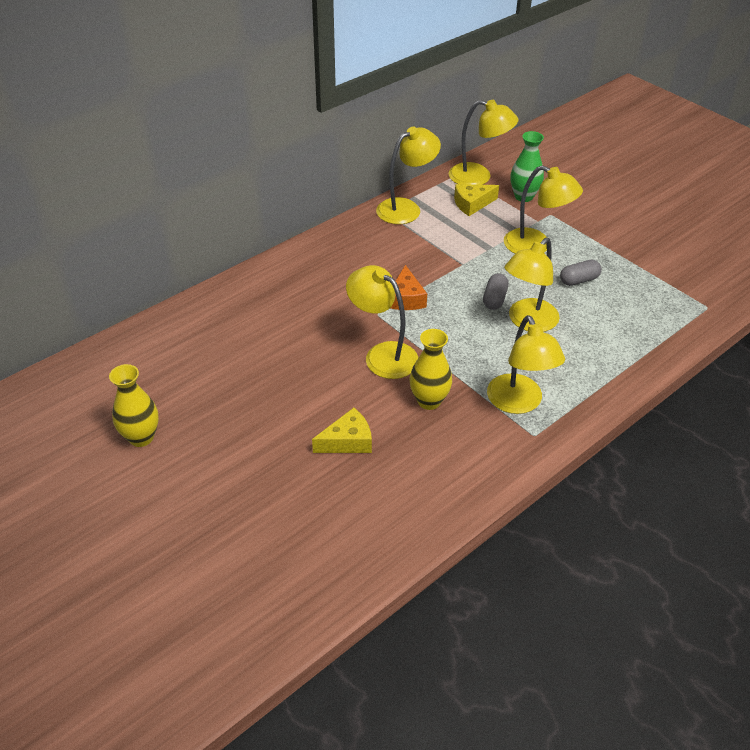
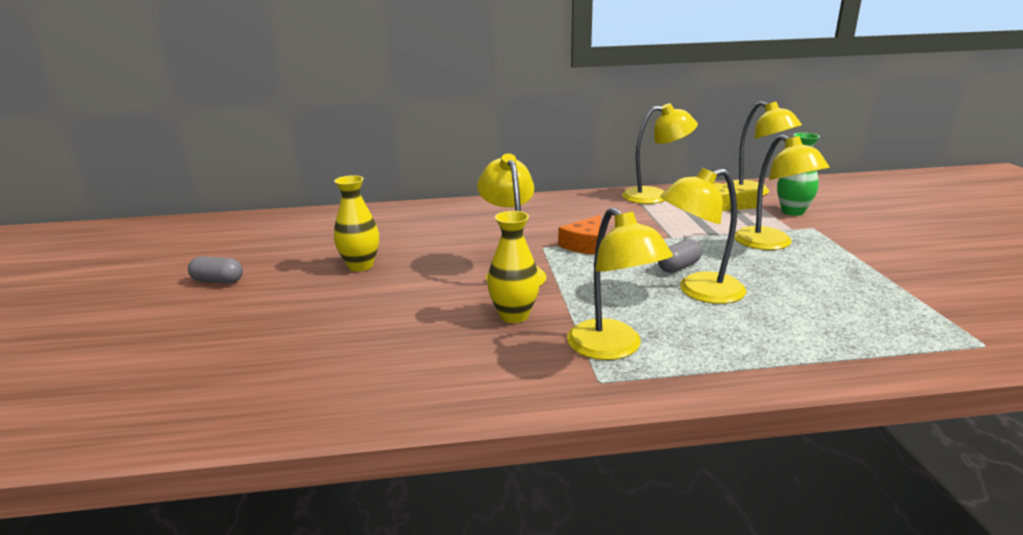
camera: 35 degrees right, 20 degrees down
(141, 437) = (250, 263): yellow vase -> yellow vase (360, 266)
(348, 441) = (397, 317): yellow cheese -> none
(518, 403) = (613, 348): yellow lamp -> yellow lamp turned 45 degrees counterclockwise
(579, 280) = (801, 278): grey capsule -> grey capsule (218, 281)

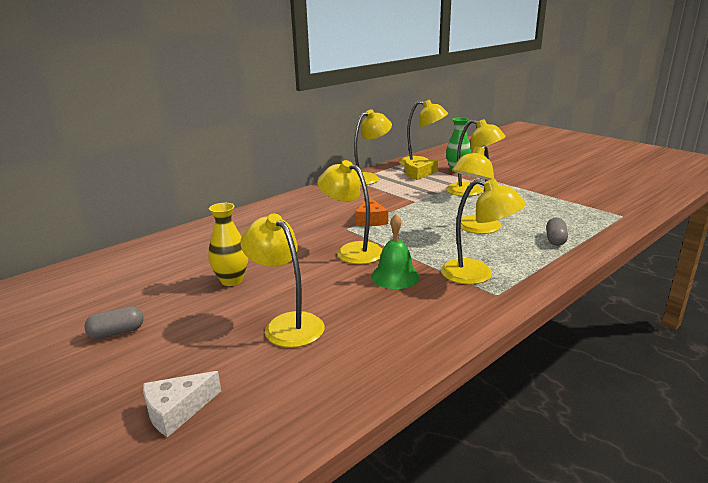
camera: 35 degrees left, 0 degrees up
(157, 364) = (177, 411): none -> white cheese
(341, 325) = (287, 324): none -> yellow lamp
(514, 316) = (395, 276): yellow vase -> green bell
(679, 267) = (444, 218): grey capsule -> grey capsule (555, 240)

